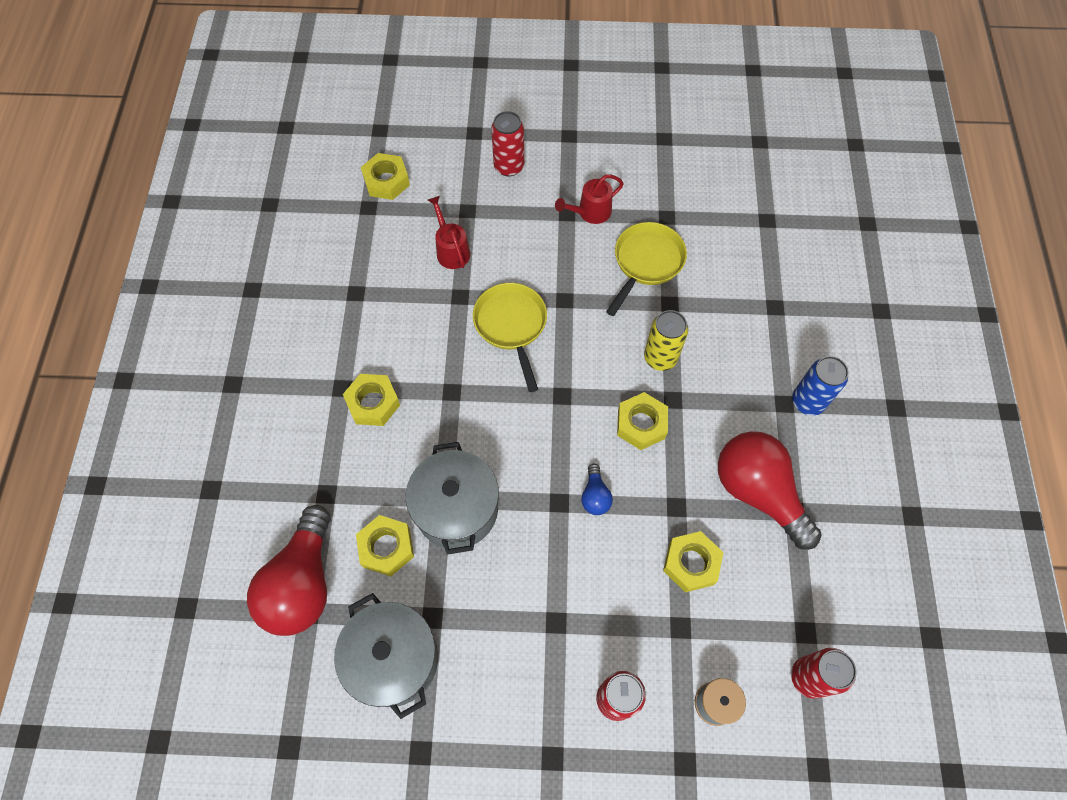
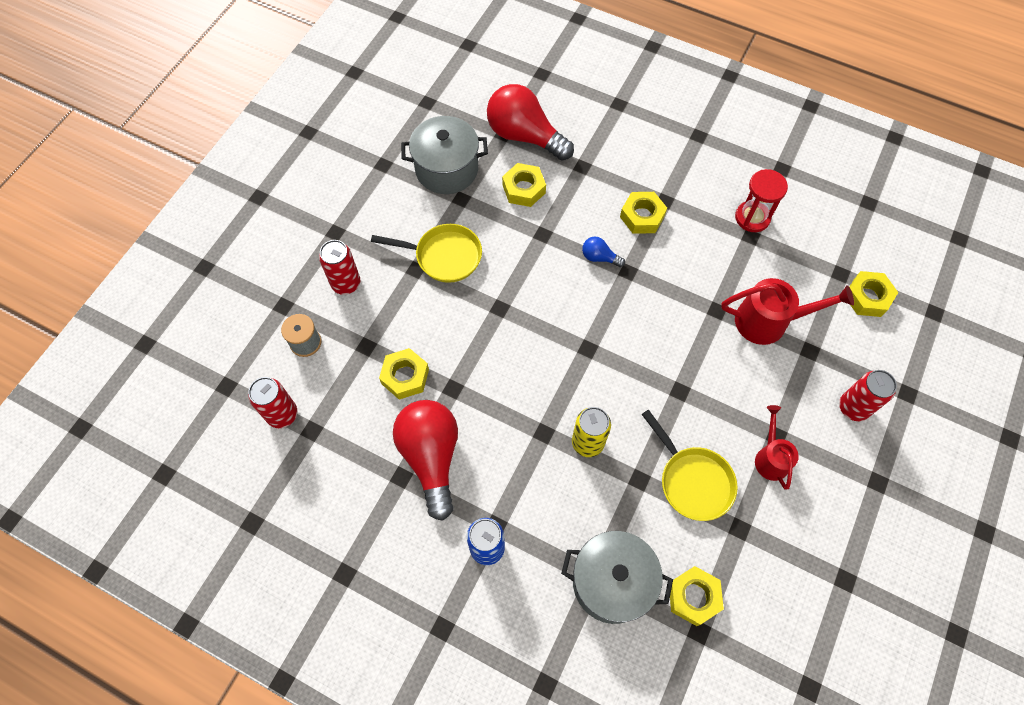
camera: 115 degrees right, 0 degrees up
(330, 298) = (752, 217): none -> red hourglass
(451, 250) = (769, 321): red watering can -> red watering can, size x1.59
(456, 509) = (530, 240): grey pot -> grey pot (612, 582)
(511, 326) = (671, 338): yellow pan -> yellow pan (444, 256)
(595, 496) = (492, 335): blue light bulb -> blue light bulb (599, 257)
(641, 424) = (534, 396): yellow nut -> yellow nut (693, 597)
(758, 492) = (431, 457): red light bulb -> red light bulb turned 90 degrees counterclockwise

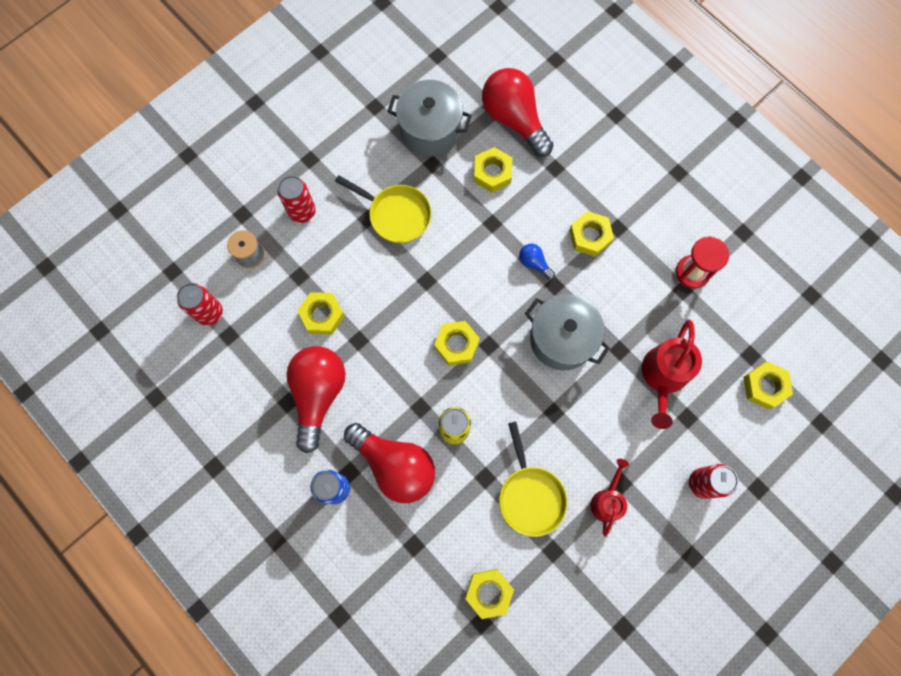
camera: 20 degrees right, 10 degrees up
(541, 501) = (395, 465): none -> red light bulb
(555, 359) = (456, 345): none -> yellow nut
(612, 582) = (426, 555): grey pot -> grey pot (562, 339)
(769, 321) = (663, 377): red watering can -> red watering can turned 90 degrees clockwise

